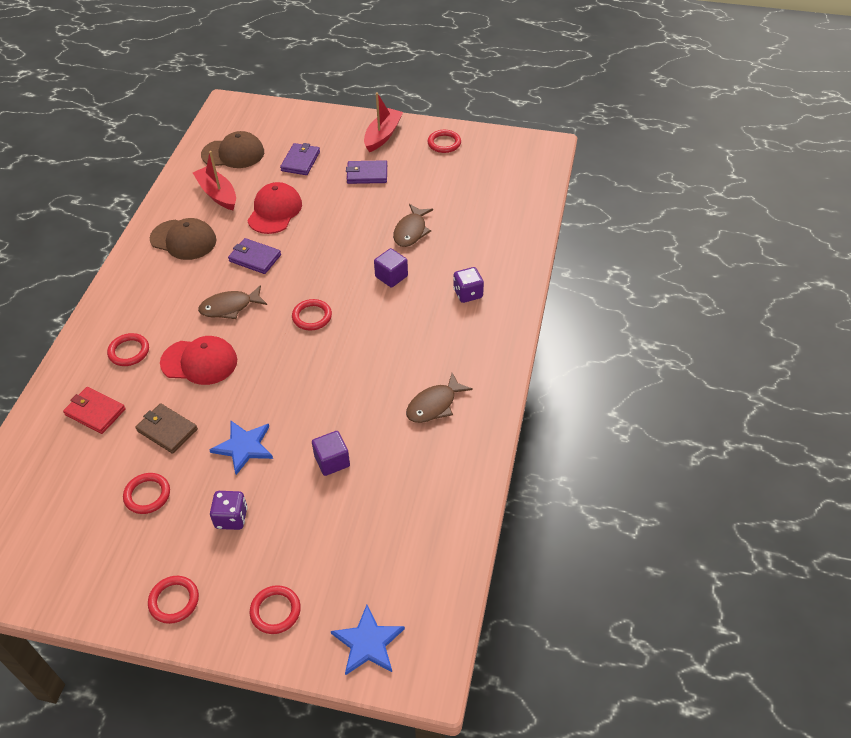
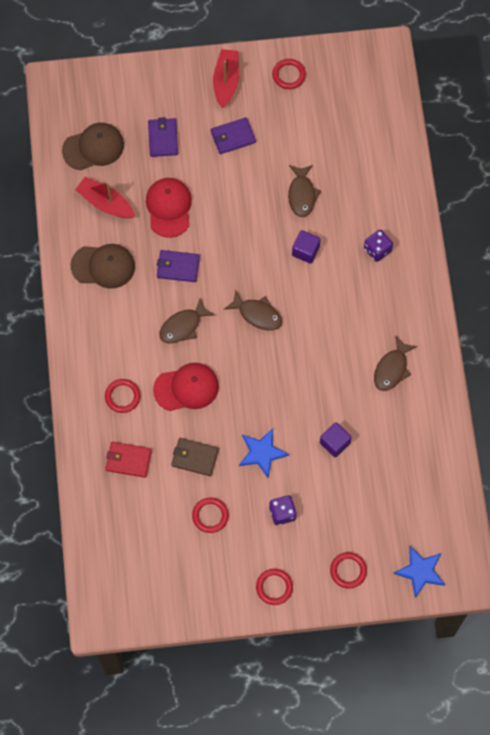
camera: 20 degrees left, 20 degrees up
(312, 317) = (257, 314): red ring -> brown fish

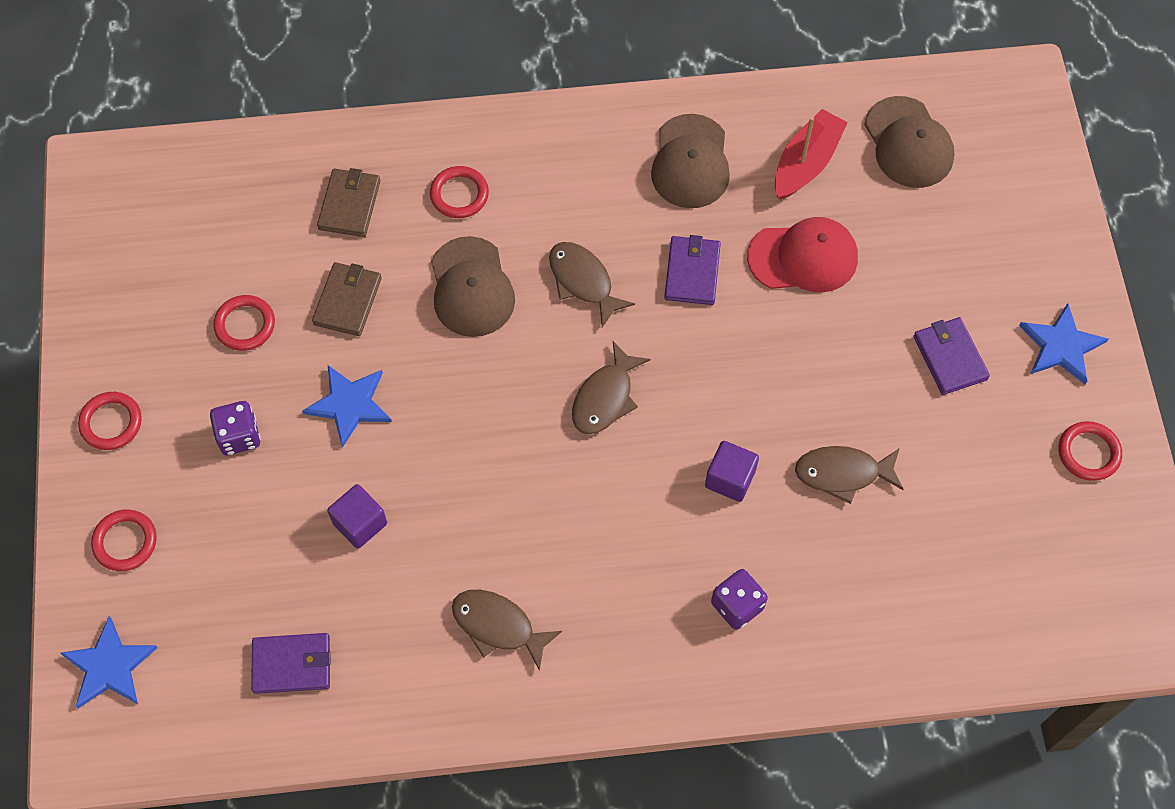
camera: 90 degrees right, 5 degrees down
(128, 460) = (349, 205): red wallet -> brown wallet
(163, 138) = (935, 246): purple wallet -> purple wallet (292, 664)
(186, 388) = (471, 288): red cap -> brown cap
(226, 81) = (1061, 346): red boat -> blue star

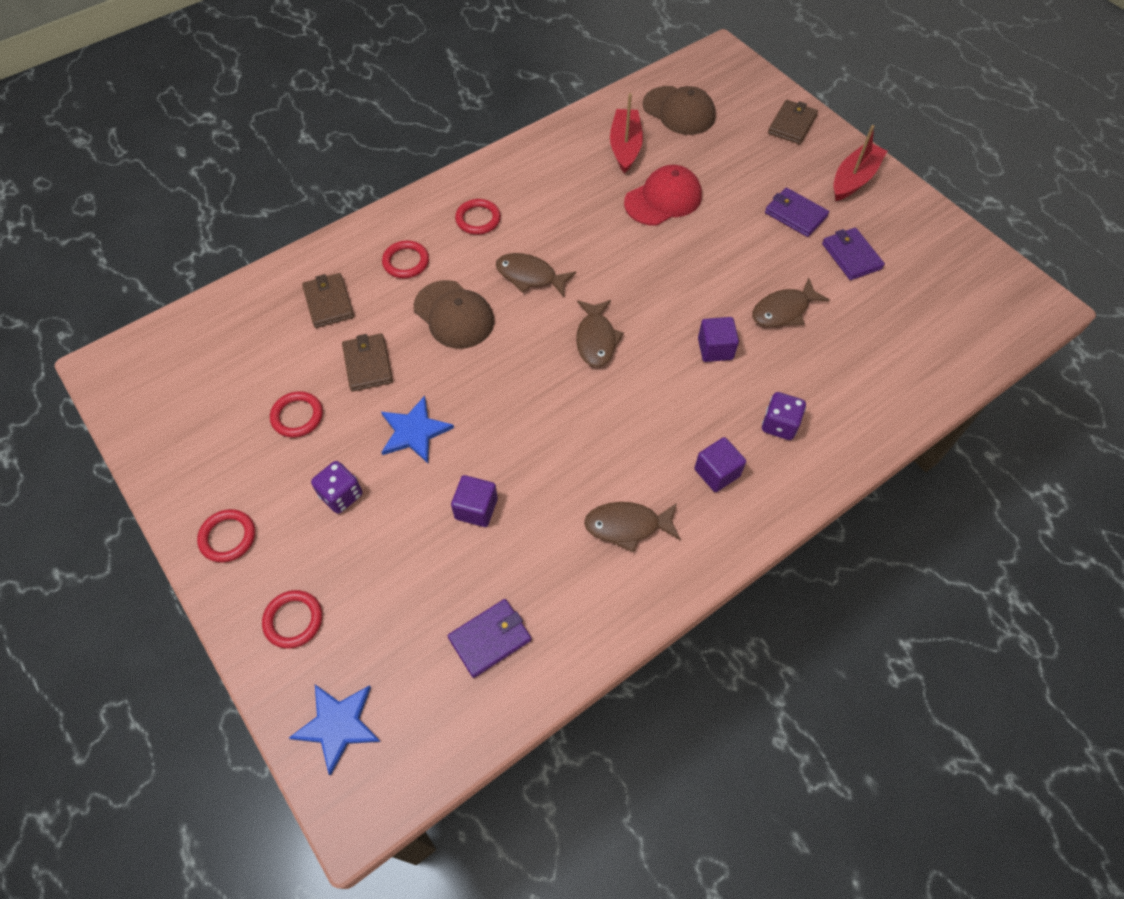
camera: 30 degrees left, 5 degrees down
(630, 621) = (717, 473): none -> purple cube
(690, 162) = (551, 177): brown cap -> none
(692, 272) = (599, 239): purple wallet -> purple wallet (851, 256)
(1039, 231) = (792, 124): none -> brown wallet
(1061, 346) = (854, 179): blue star -> red boat
(1088, 453) = (916, 229): red ring -> red ring (478, 219)

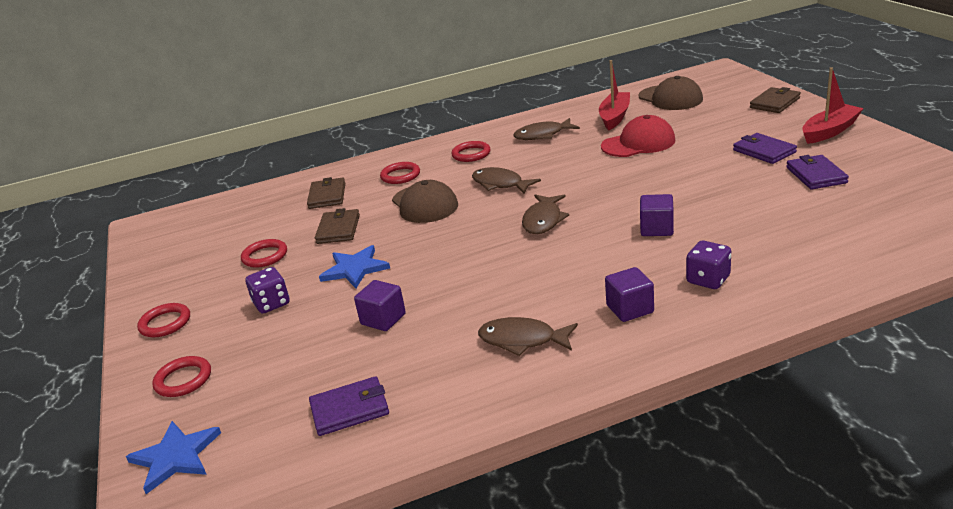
camera: 20 degrees right, 30 degrees down
(783, 310) = (735, 207): brown fish -> brown fish (542, 135)

